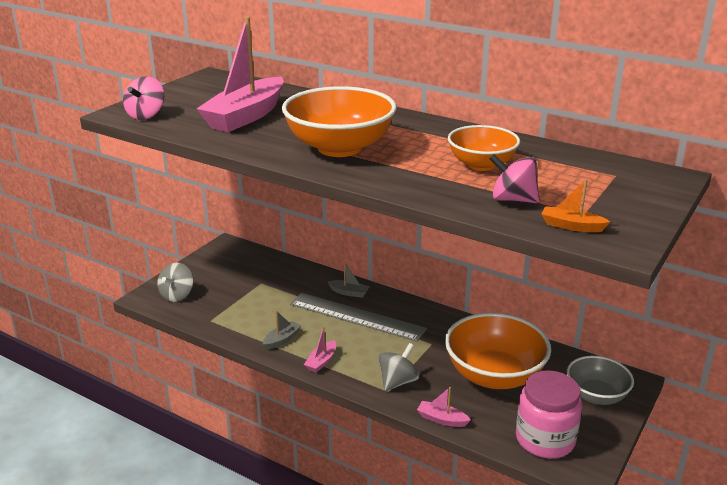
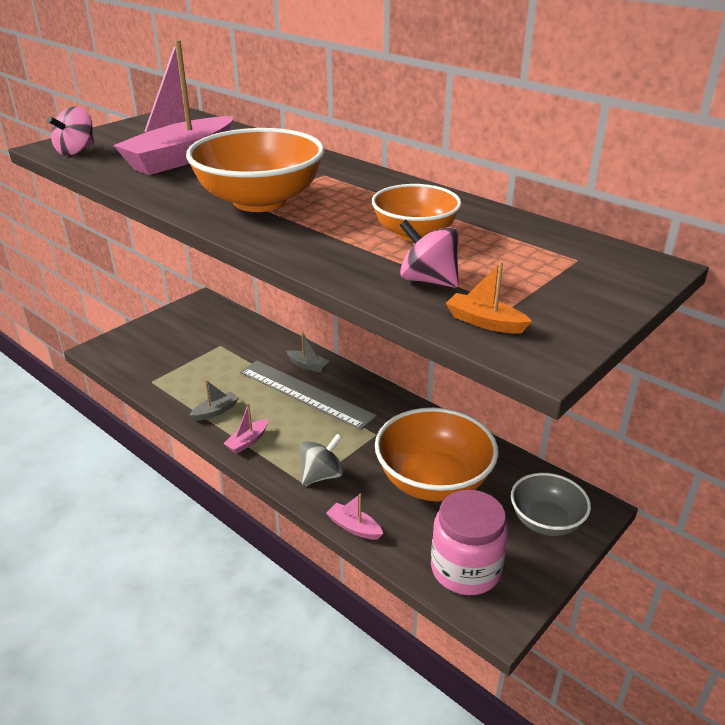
camera: 10 degrees right, 5 degrees up
(177, 295) = (129, 350): grey spinning top -> none

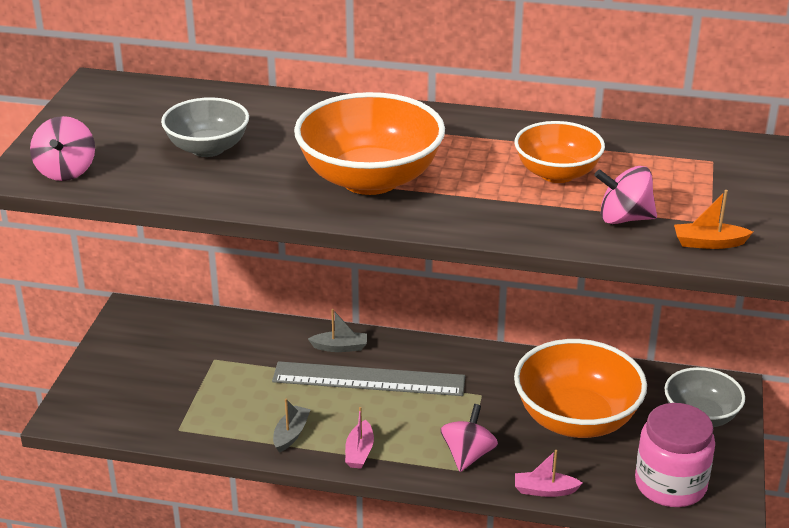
camera: 30 degrees left, 0 degrees up
(181, 159) = (208, 148): pink boat -> grey bowl
(321, 475) = (468, 455): grey spinning top -> pink spinning top

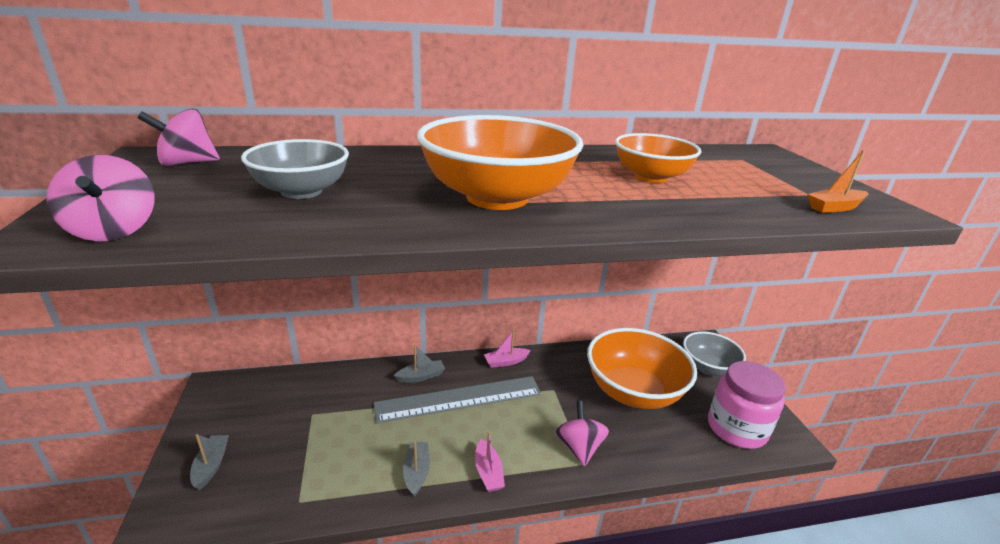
camera: 25 degrees left, 5 degrees down
(113, 382) = (211, 465): none -> grey boat
(545, 490) = (658, 462): pink boat -> pink boat (506, 362)
(624, 218) = (747, 199): pink spinning top -> pink spinning top (187, 163)

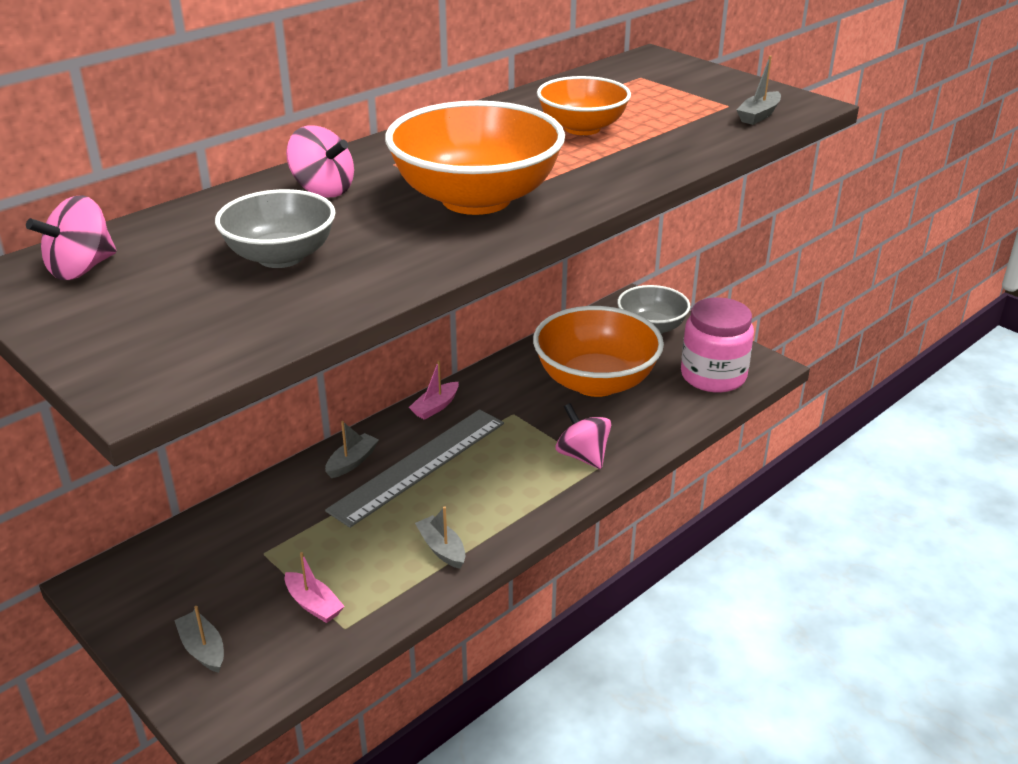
camera: 30 degrees left, 5 degrees up
(114, 230) = (183, 355): pink spinning top -> pink spinning top (323, 190)
(488, 472) = (513, 516): pink boat -> pink boat (313, 604)
(834, 207) = (759, 115): orange boat -> grey boat

